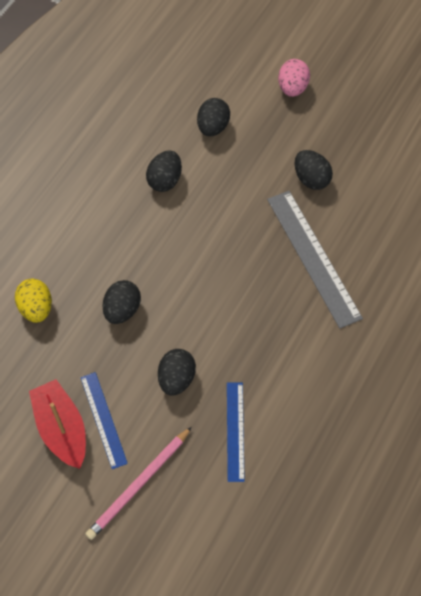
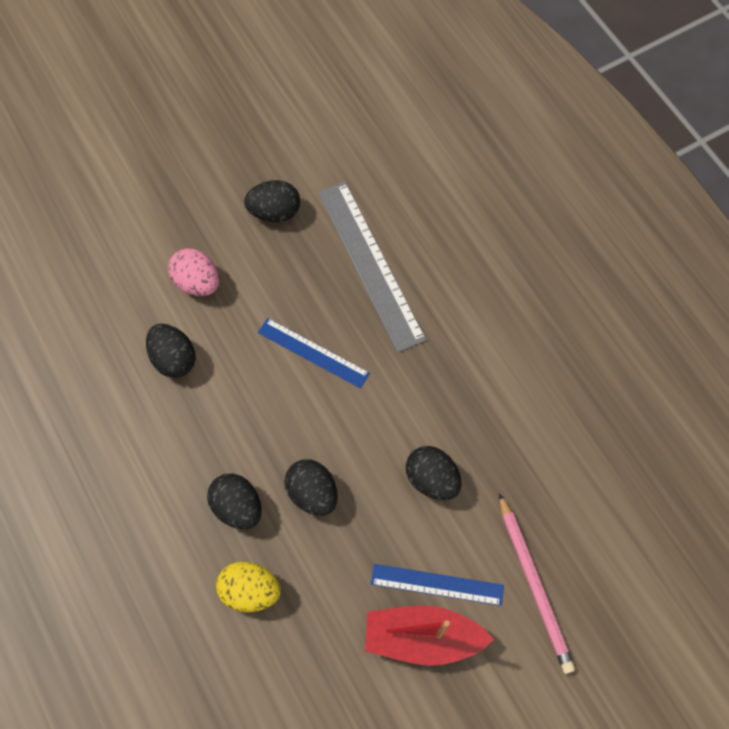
camera: 60 degrees left, 5 degrees up
(213, 127) = (139, 271): black egg -> black egg (237, 507)
(235, 431) = (525, 452): blue ruler -> blue ruler (313, 353)
(292, 88) = (147, 164): pink egg -> pink egg (197, 282)
(313, 257) = (370, 264): grey ruler -> grey ruler turned 60 degrees clockwise

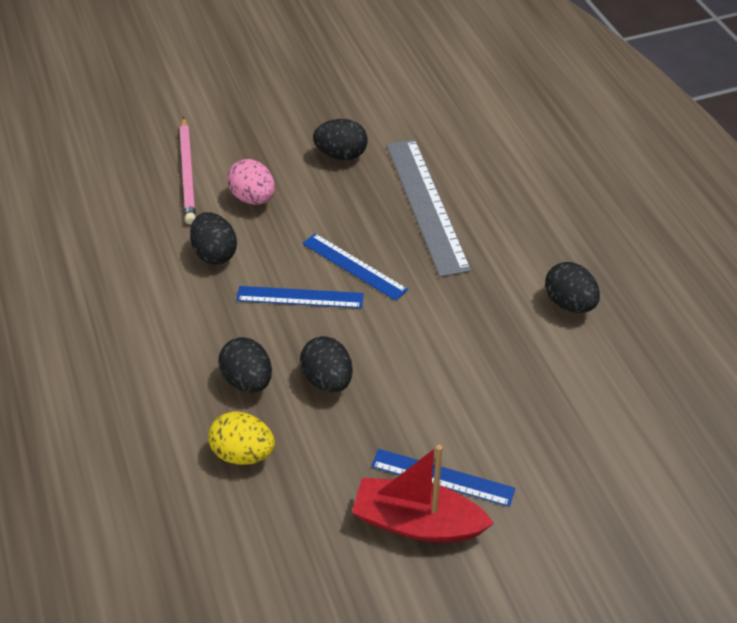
camera: 10 degrees right, 20 degrees down
(268, 399) = (300, 297): none -> blue ruler
(432, 479) = (454, 386): black egg -> black egg (569, 304)
(534, 585) = (549, 493): pink pencil -> pink pencil (188, 173)

